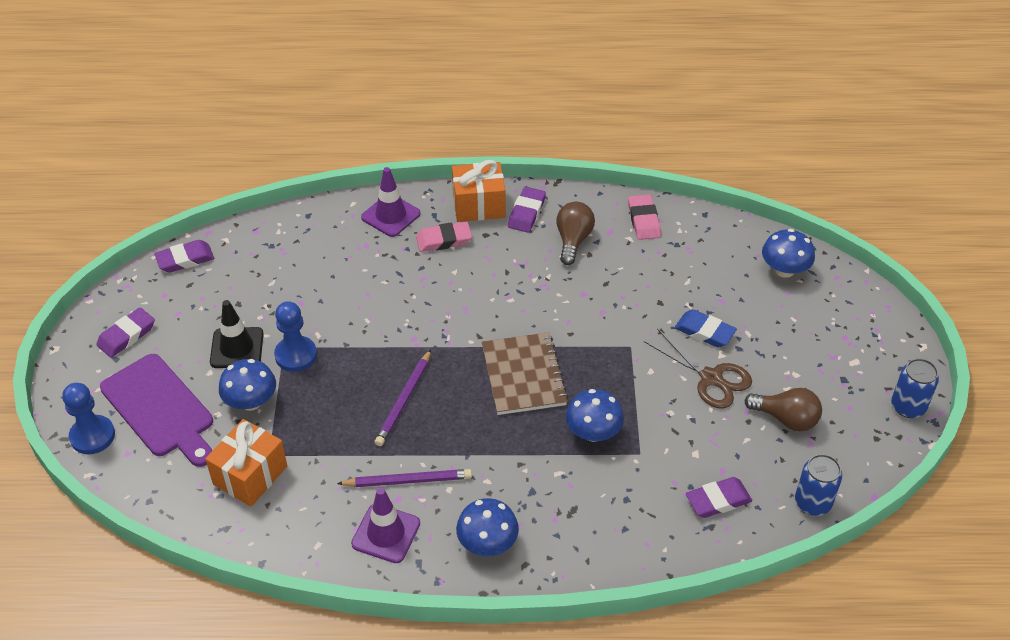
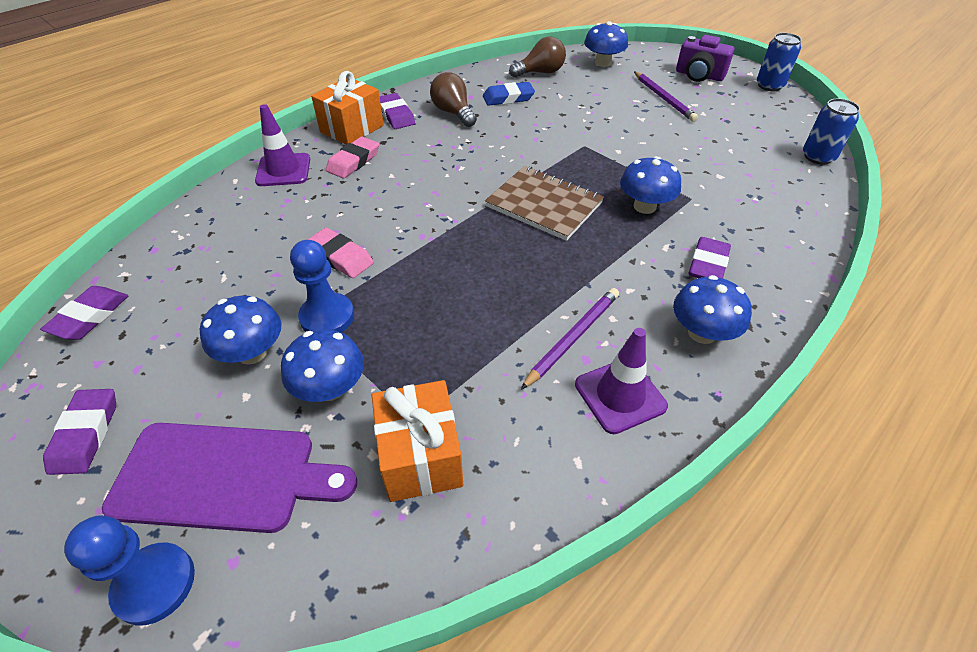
camera: 45 degrees left, 0 degrees up
(237, 348) = (252, 353): black traffic cone -> blue mushroom
(404, 400) = (478, 282): purple pencil -> purple pencil (663, 98)
(643, 220) = (483, 81): pink eraser -> pink eraser (340, 257)
(704, 332) = (613, 113): blue eraser -> blue eraser (508, 98)
(711, 378) = (657, 132): brown scissors -> none
(718, 500) = (776, 191): purple eraser -> purple eraser (708, 264)
(786, 419) = (730, 127): brown light bulb -> brown light bulb (540, 73)
(855, 347) = (699, 75): none -> purple camera

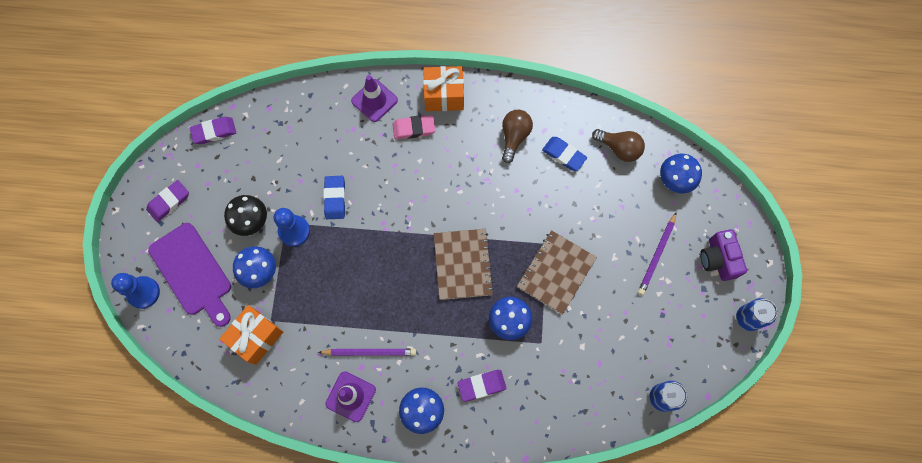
camera: 50 degrees right, 25 degrees up
(252, 353) = (250, 220): blue mushroom -> black mushroom
(340, 257) = (335, 198): pink eraser -> blue eraser
(396, 115) = (481, 106): purple eraser -> none
(621, 154) = (556, 272): none -> brown notebook

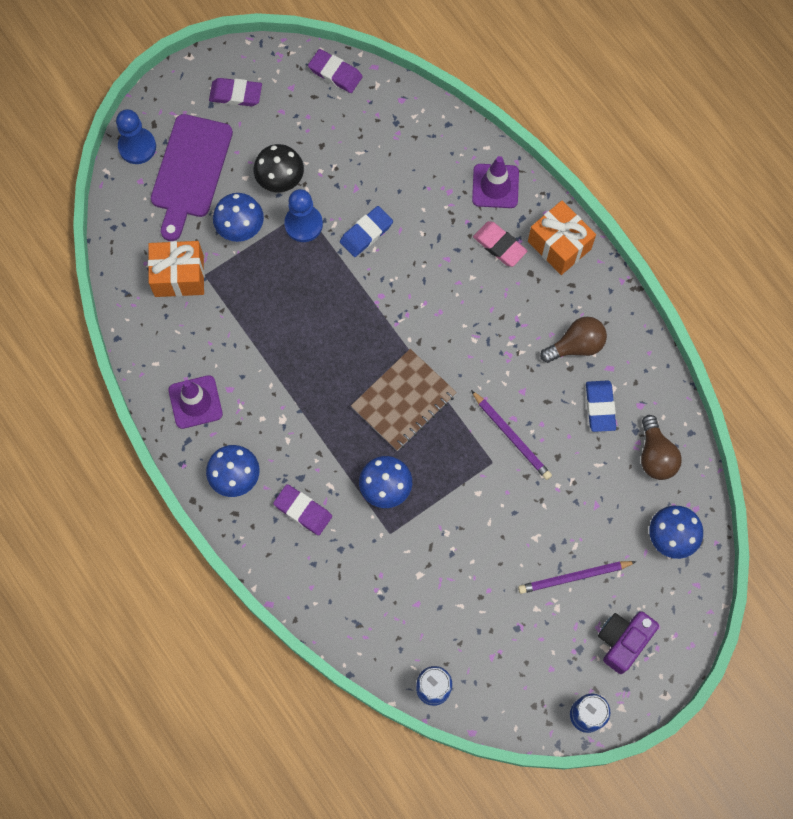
camera: 50 degrees right, 0 degrees up
(369, 352) = (249, 385): purple pencil -> purple pencil (511, 436)
(556, 272) = (471, 493): brown notebook -> none

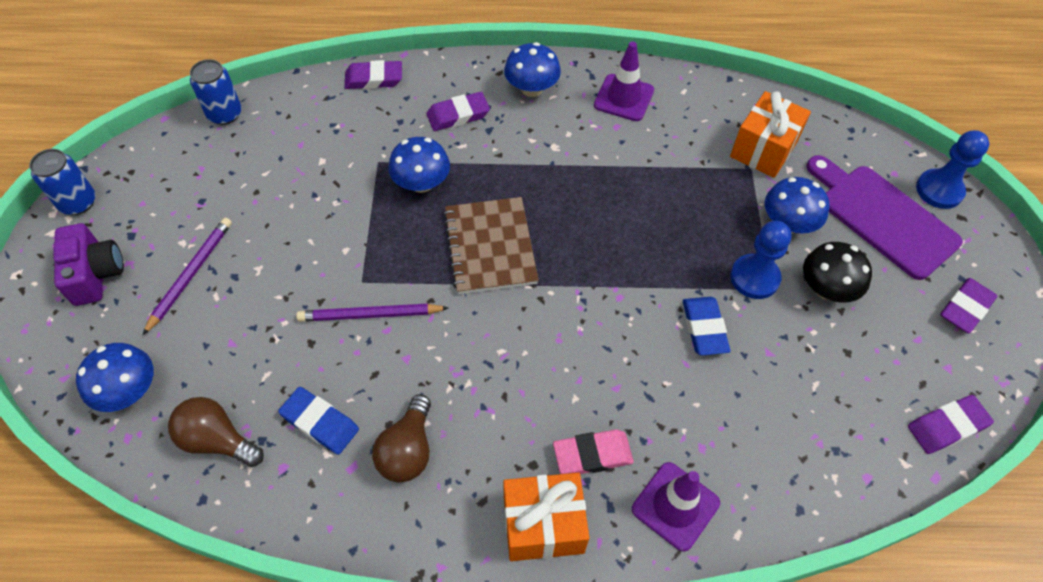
camera: 125 degrees right, 15 degrees down
(313, 605) = (374, 79): none -> purple eraser

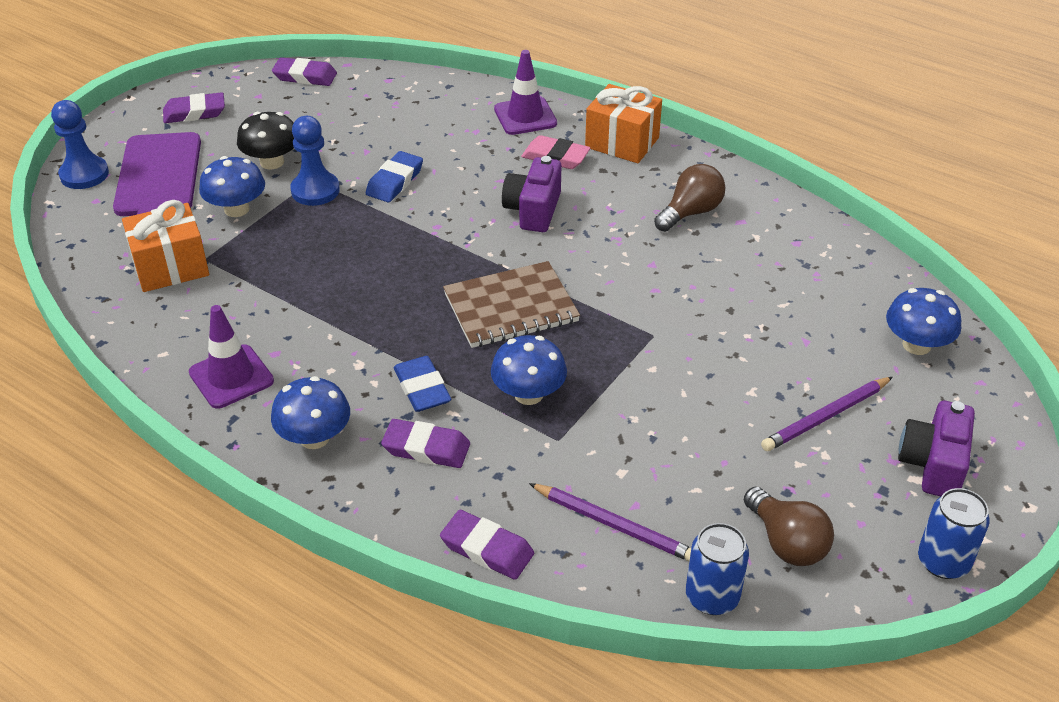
camera: 145 degrees left, 15 degrees down
(217, 440) = (844, 279): brown light bulb -> brown light bulb (786, 542)
(320, 423) = (751, 255): blue eraser -> blue eraser (422, 388)
(370, 315) = (662, 306): purple pencil -> purple pencil (614, 525)
(490, 247) = (511, 308): brown notebook -> brown notebook turned 45 degrees clockwise
(555, 364) = (533, 210): none -> purple camera

